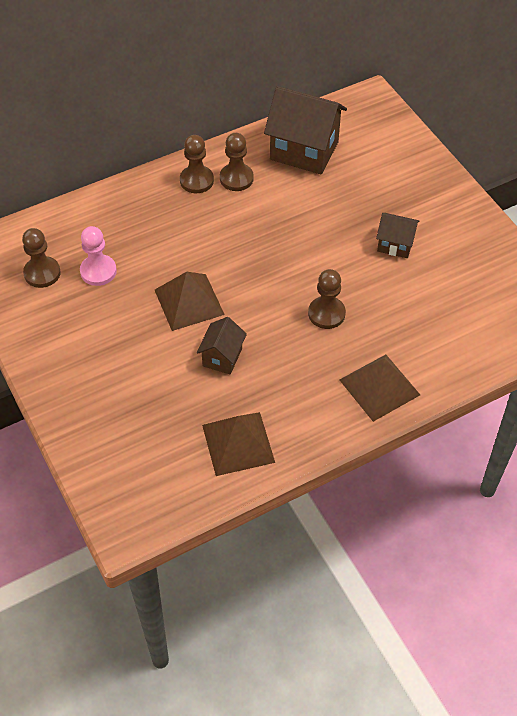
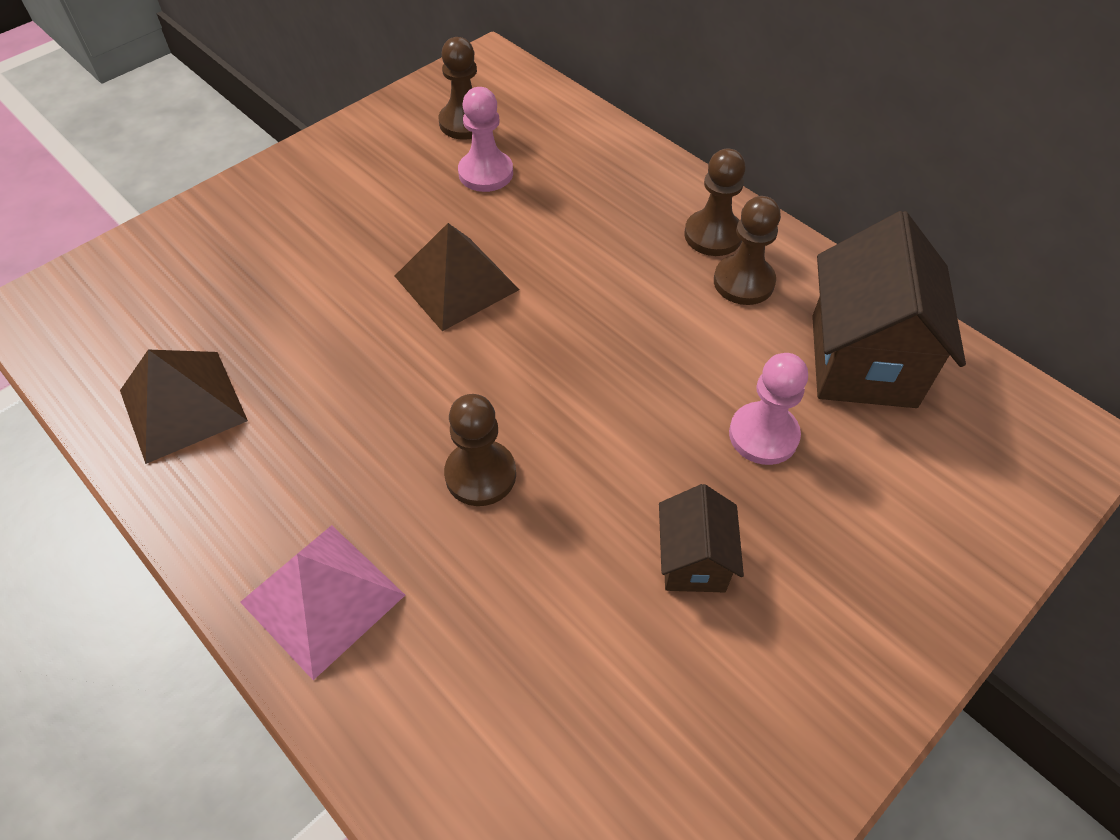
camera: 75 degrees right, 0 degrees up
(222, 357) = (353, 347): brown house -> none
(336, 200) = (763, 435): none -> pink pawn
(379, 387) = (323, 598): brown pyramid -> pink pyramid

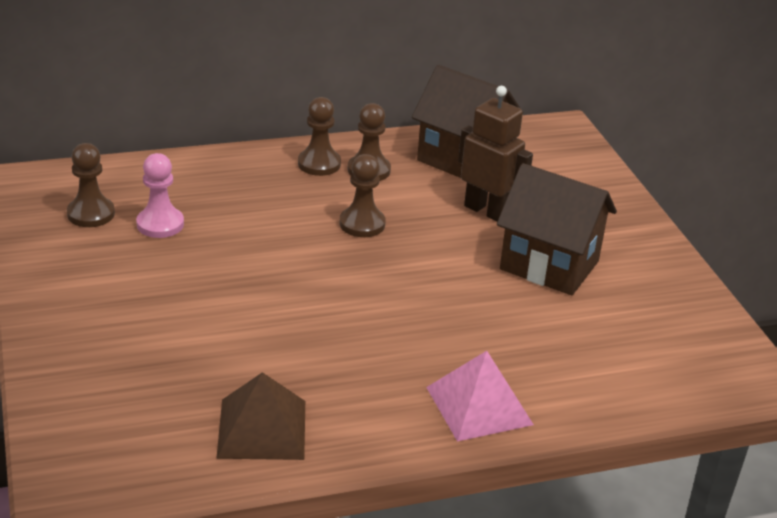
camera: 65 degrees left, 20 degrees down
(456, 283) = (260, 273): brown pyramid -> none
(480, 475) = (434, 316): brown pawn -> brown pawn (362, 224)
(693, 560) = (549, 265): brown house -> brown house, size x1.89
(763, 435) = (486, 211): pink pawn -> brown robot

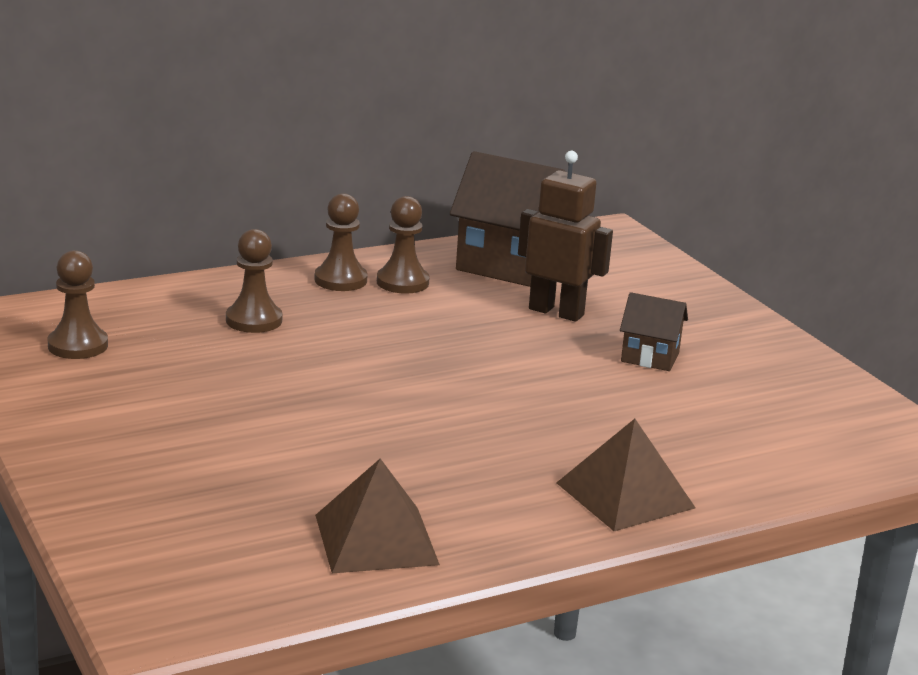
camera: 10 degrees left, 10 degrees down
(160, 224) = (169, 350): pink pawn -> none
(362, 224) = (415, 333): brown pawn -> brown pawn (254, 320)
(479, 405) = (625, 495): pink pyramid -> brown pyramid
(549, 265) = (650, 357): brown house -> brown house, size x0.53

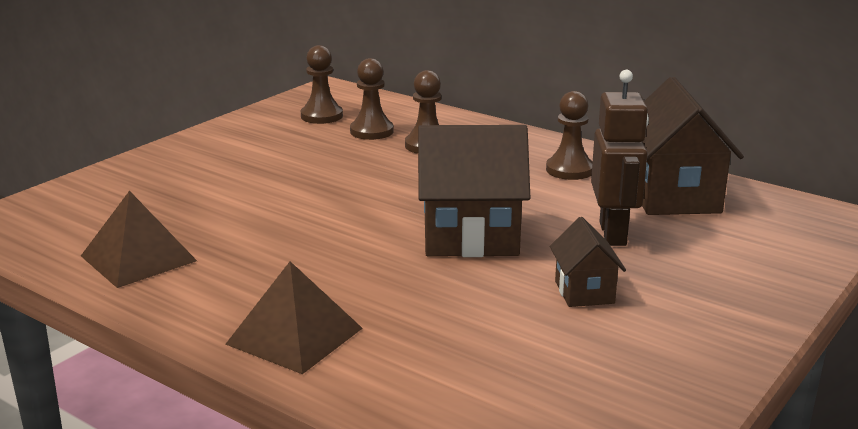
camera: 65 degrees right, 0 degrees up
(340, 280) = (537, 152): brown pawn -> brown pawn (371, 131)
(503, 368) = (470, 238): none -> brown house

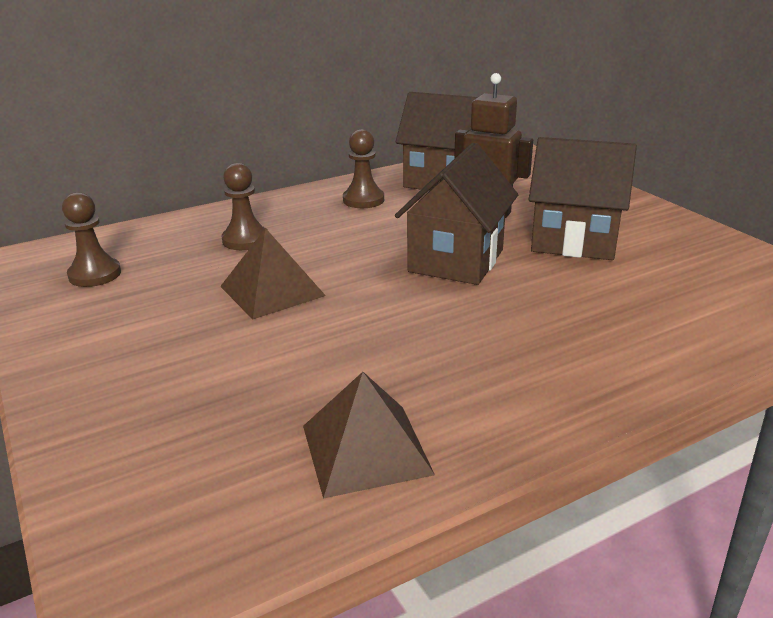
camera: 65 degrees left, 5 degrees up
(294, 336) = (597, 373): brown pyramid -> brown pyramid (272, 291)
(371, 131) = (175, 257): brown pawn -> none
(584, 292) = (574, 241): brown house -> brown house, size x1.89

